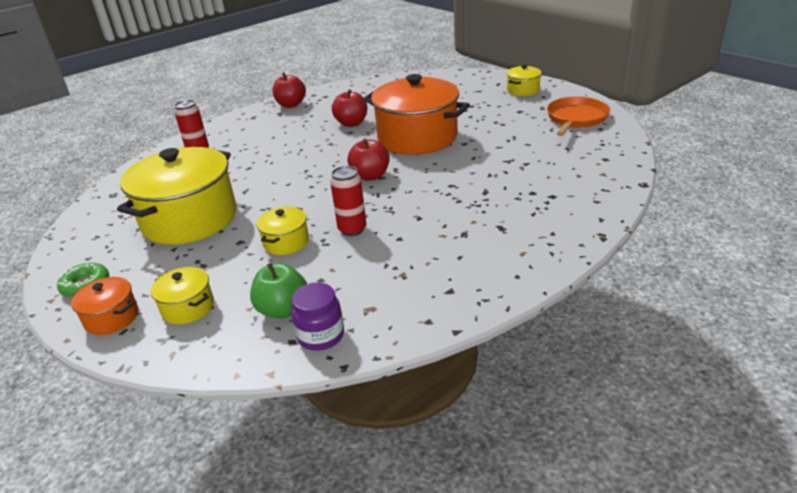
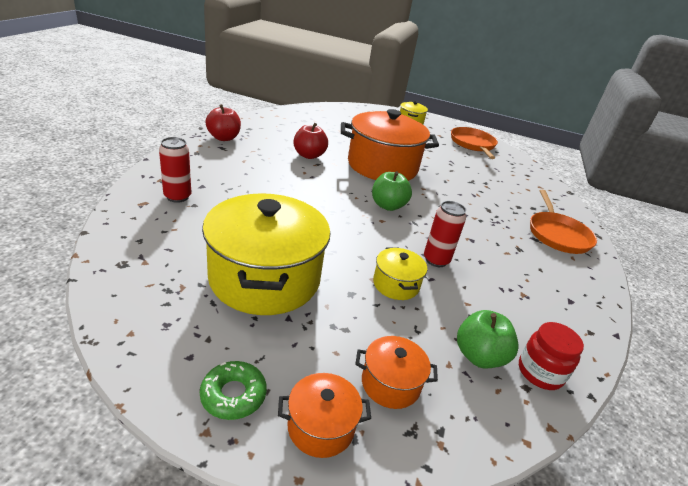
camera: 40 degrees left, 0 degrees up
(188, 307) = (390, 383): yellow pot -> orange pot
(321, 336) = (540, 372): purple jar -> red jar
(370, 176) = (388, 206): red apple -> green apple
(540, 227) = (557, 234): none -> orange pan

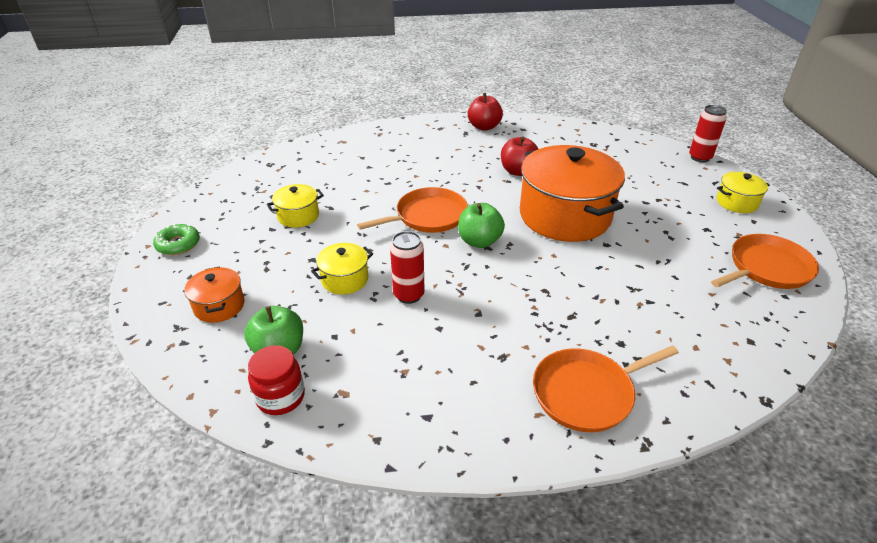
camera: 70 degrees right, 5 degrees up
(177, 197) = (365, 148): red can -> red can (700, 157)
(265, 278) = (298, 216): yellow pot -> yellow pot, size x0.45
(321, 427) = (166, 285): orange pot -> none
(335, 212) = (428, 216): none -> orange pan

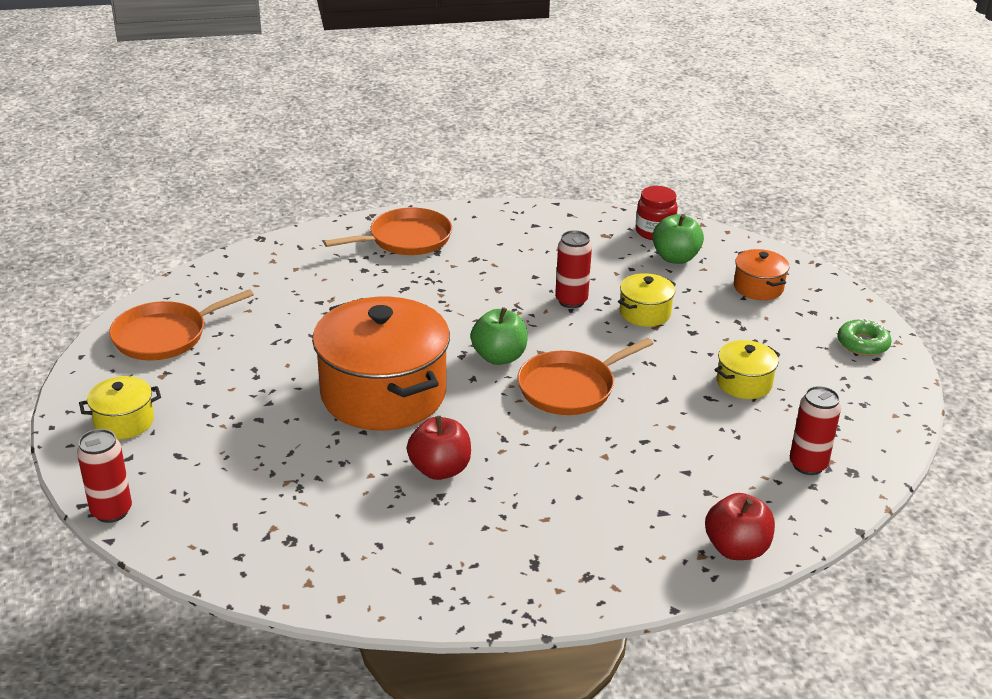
camera: 175 degrees right, 5 degrees down
(293, 168) = (808, 465): none -> red can
(484, 127) = (498, 583): red apple -> red apple (736, 549)

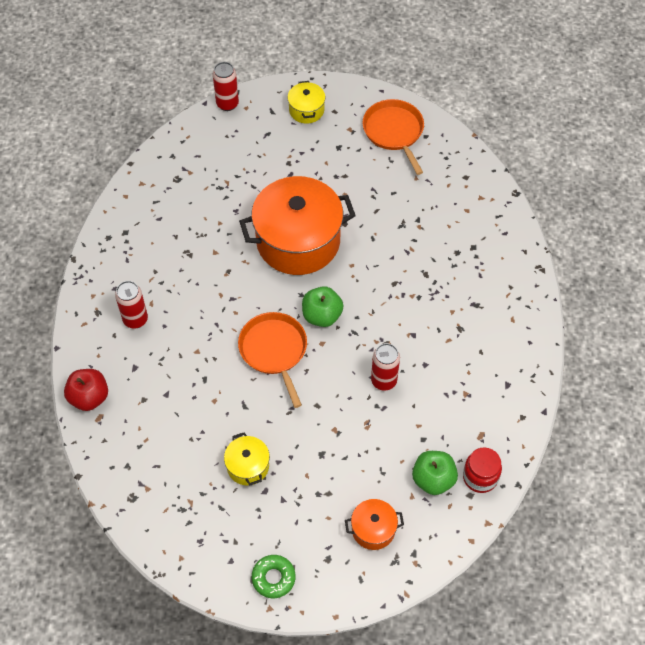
camera: 105 degrees right, 25 degrees up
(406, 239) = (498, 286): orange pan -> none
(440, 469) = (213, 258): red apple -> none
(645, 313) = (355, 428): yellow pot -> none
(808, 465) = (148, 472): red can -> red can (135, 319)

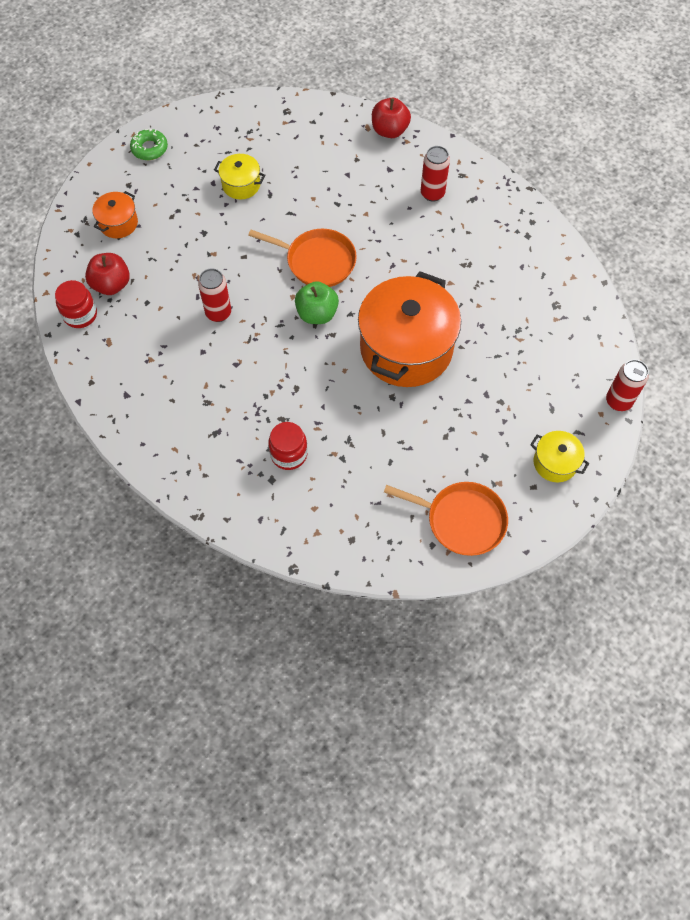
camera: 130 degrees right, 5 degrees up
(433, 479) = (111, 284): green apple -> red apple
(446, 250) = (289, 454): none -> red jar

